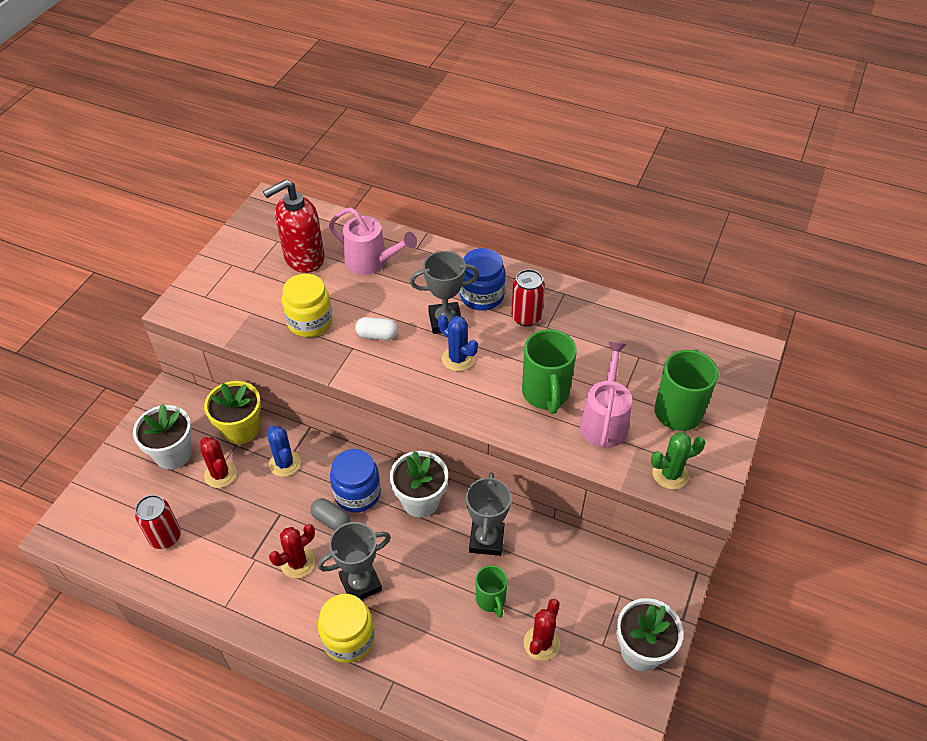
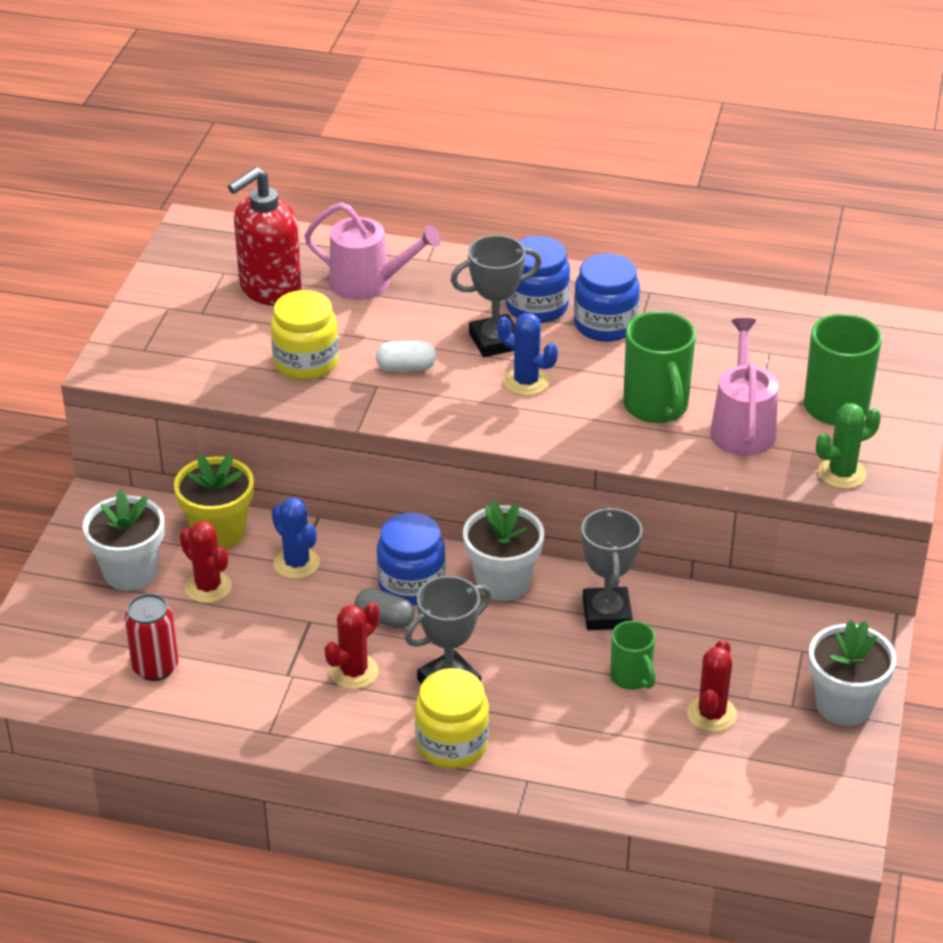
camera: 10 degrees left, 10 degrees down
(526, 317) = (605, 325): red can -> blue jar

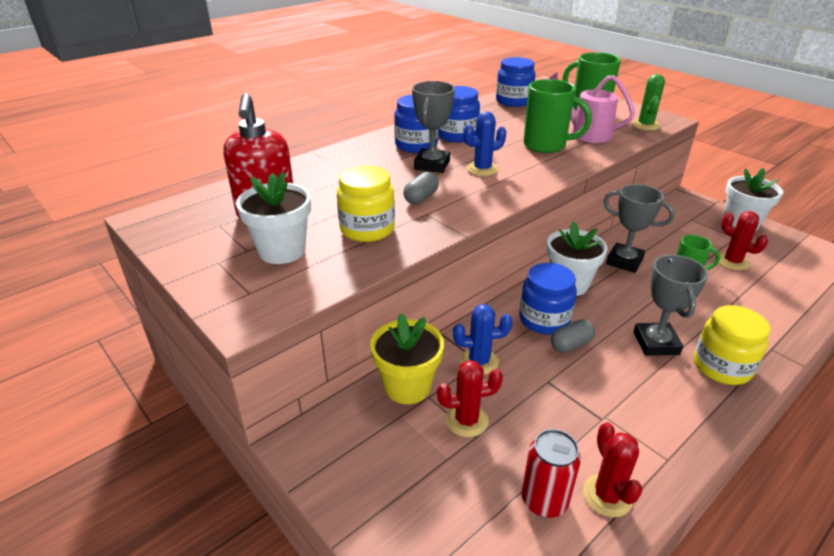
camera: 55 degrees left, 5 degrees down
(130, 572) = (407, 462): white flower pot -> white flower pot (282, 251)
(354, 672) = (619, 382): red cactus -> red cactus (607, 495)
(368, 283) = (317, 181): pink watering can -> none
(406, 367) = (421, 198): white capsule -> grey capsule
(791, 325) = (513, 101): none -> blue jar

